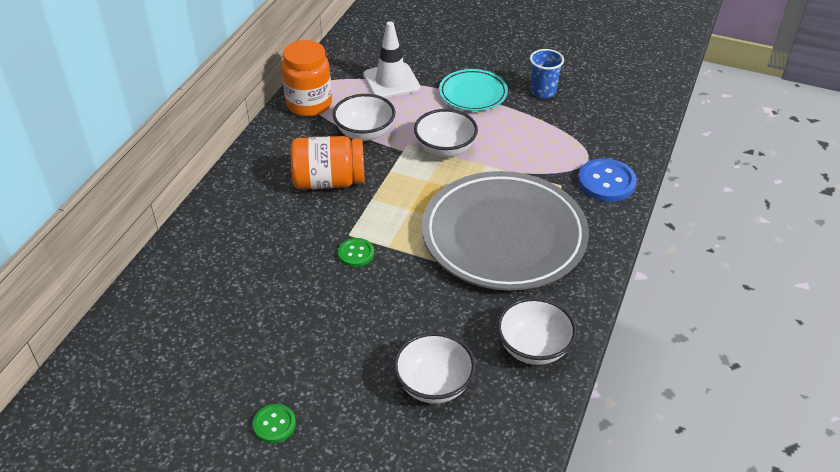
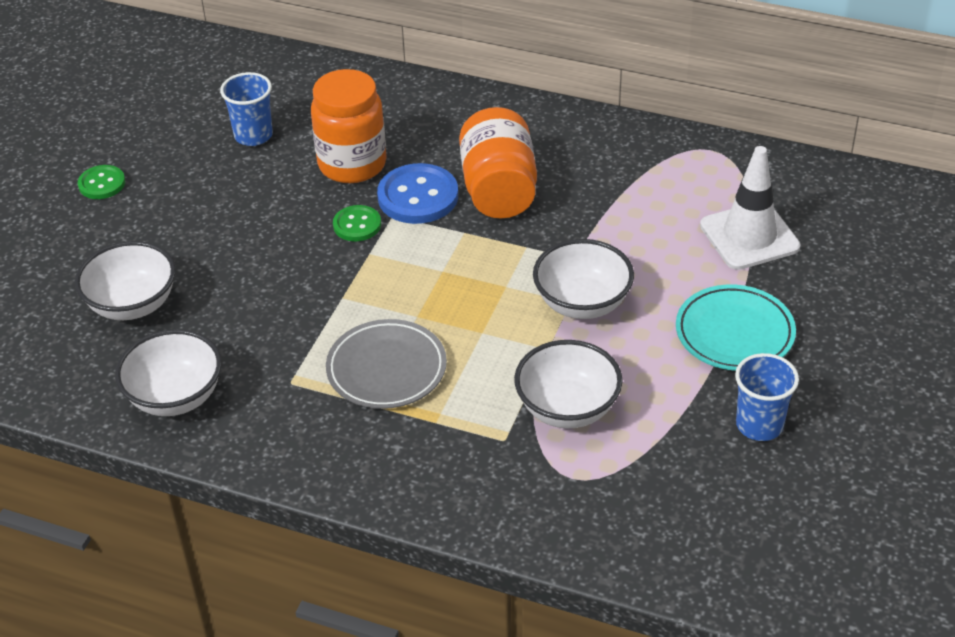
camera: 90 degrees right, 0 degrees up
(231, 320) = (253, 135): none -> blue cup
(309, 104) = (672, 155): orange jar -> orange jar (352, 164)
(365, 133) = (611, 216): white bowl -> white bowl (567, 408)
(504, 236) = (386, 369): grey plate -> grey plate, size x0.49
(606, 182) = (515, 498): blue button -> blue button (418, 196)

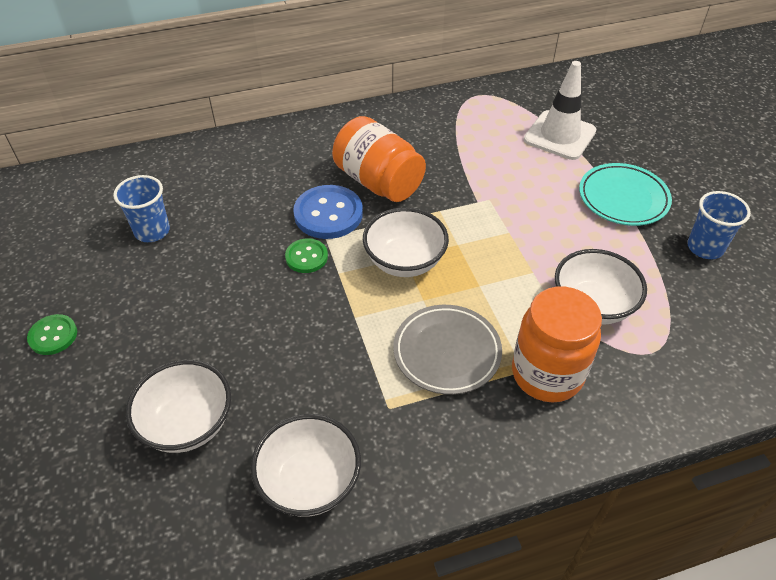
camera: 40 degrees left, 5 degrees up
(352, 164) = (254, 215): orange jar -> orange jar (547, 374)
(582, 303) = (517, 229): white bowl -> white bowl (404, 261)

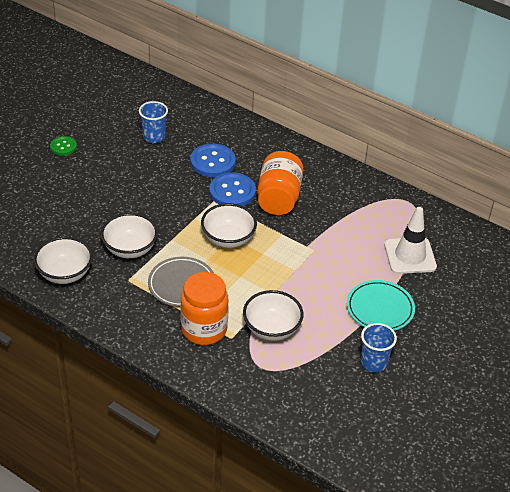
camera: 50 degrees right, 5 degrees down
(188, 424) = (58, 218): white bowl -> white bowl (130, 249)
(259, 203) = (212, 162): none -> blue button
(306, 257) = (193, 200): green button -> none

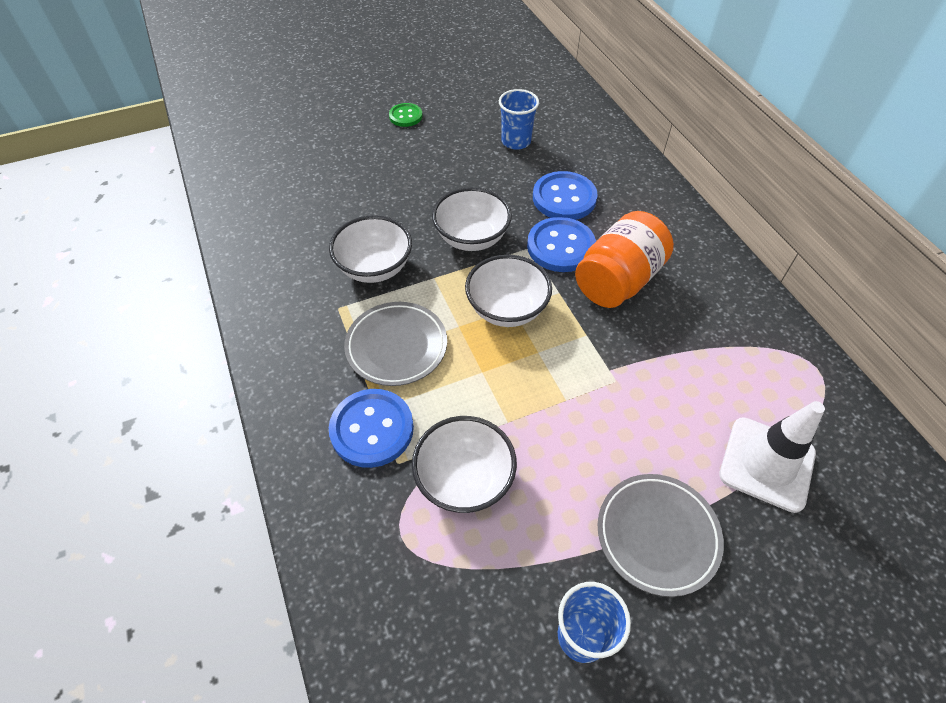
camera: 35 degrees right, 10 degrees up
(65, 274) = (275, 266): white bowl -> white bowl (471, 238)
(204, 329) = (372, 429): orange jar -> blue button
(380, 309) = (657, 535): turquoise plate -> grey plate

